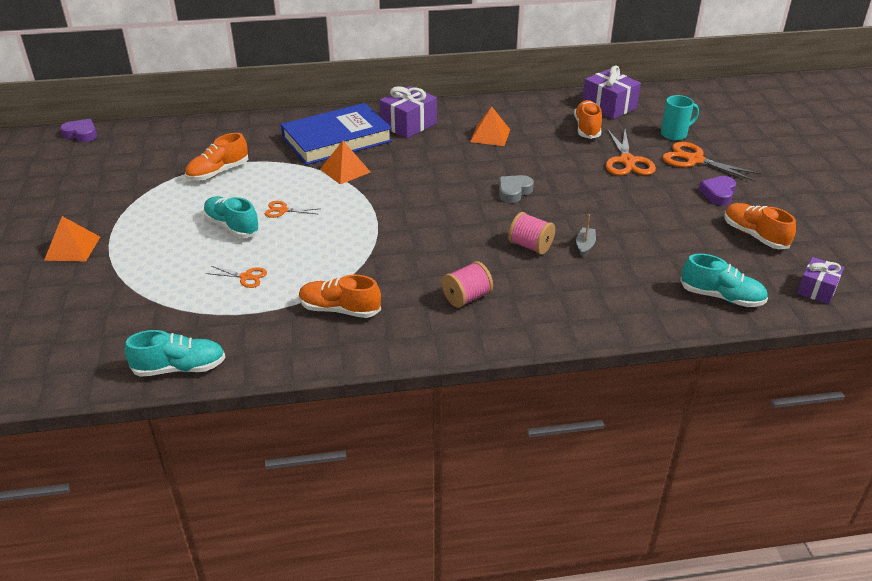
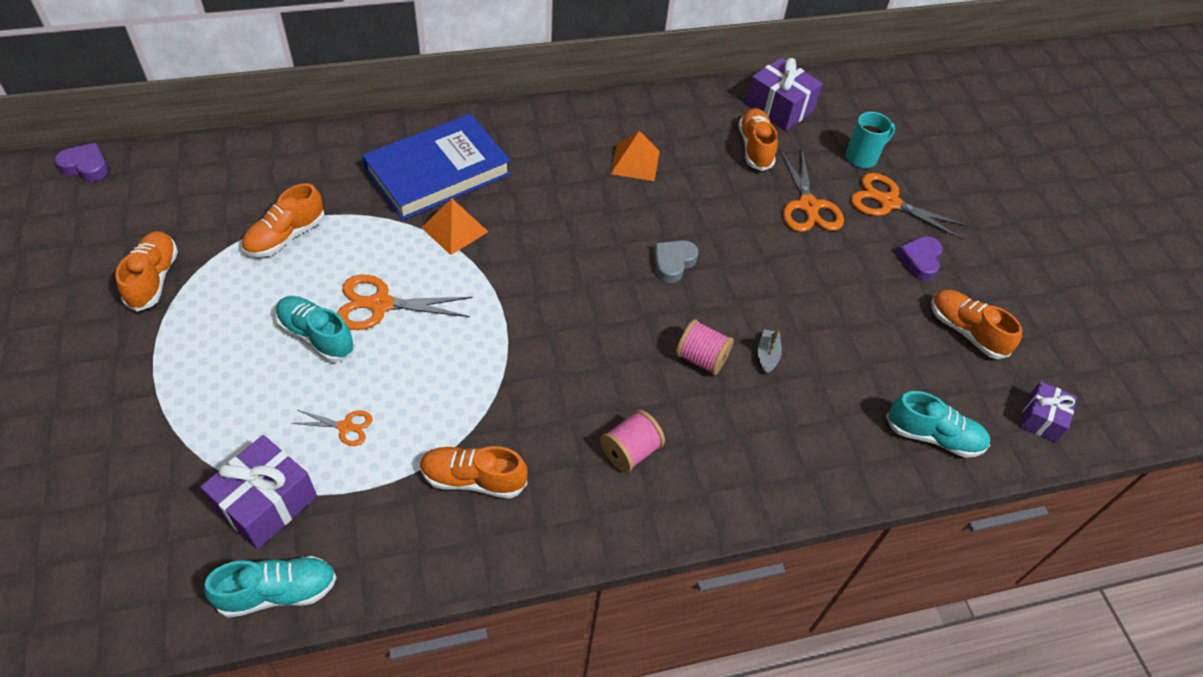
camera: 10 degrees left, 15 degrees up
(72, 248) = (104, 383): orange pyramid -> none
(118, 193) = (154, 279): none -> orange shoe
(283, 210) = (381, 304): orange scissors -> orange scissors, size x1.86
(408, 124) = (529, 143): purple gift -> purple gift (266, 502)

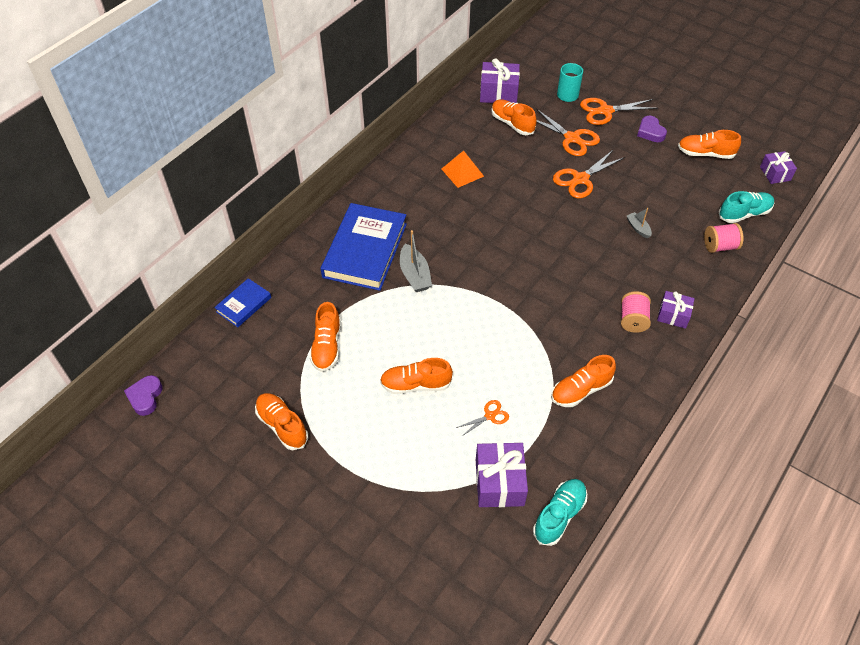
camera: 35 degrees left, 0 degrees up
(86, 166) = (145, 397): purple heart -> purple heart turned 60 degrees counterclockwise
(266, 145) = (244, 304): none -> blue book
(317, 336) = (416, 384): turquoise shoe -> orange shoe
(381, 304) = (427, 343): orange scissors -> orange scissors (581, 179)
(455, 229) = (414, 275): orange pyramid -> grey boat
(673, 263) = (544, 213): grey heart -> none
(687, 483) = (673, 315): none -> purple gift
(701, 359) = (612, 252): pink spool -> pink spool (719, 246)

